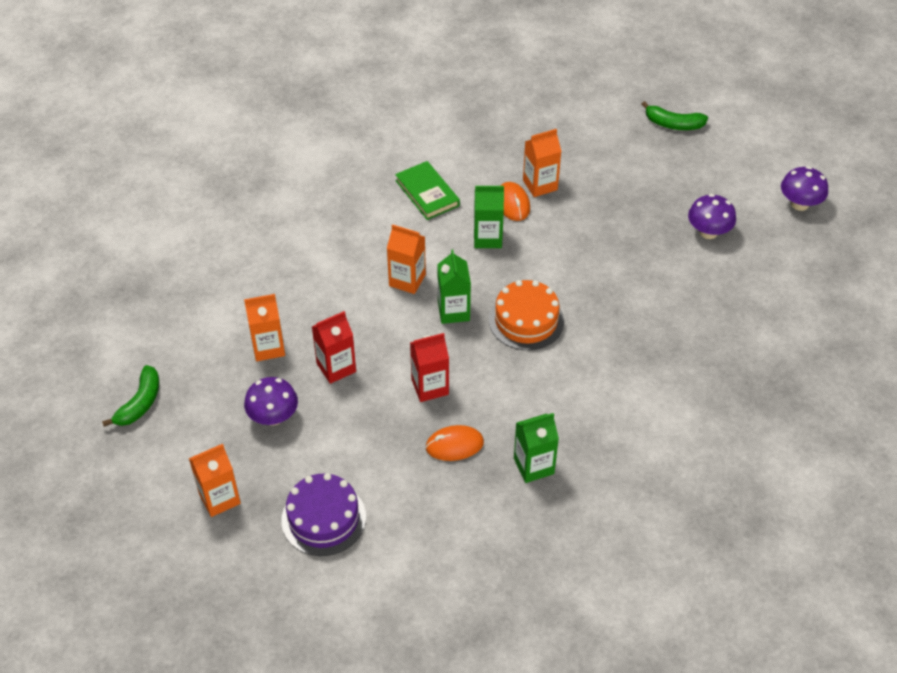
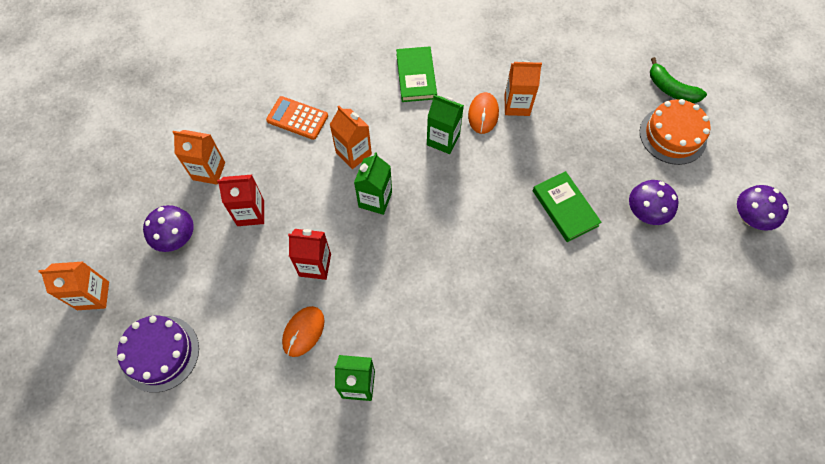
camera: 25 degrees right, 15 degrees up
(140, 403) = (86, 180): green banana -> none
(330, 270) = (297, 118): none -> orange calculator
(454, 445) = (303, 332): orange mouse -> orange mouse turned 75 degrees counterclockwise
(526, 320) = (431, 234): orange cake -> orange cake (673, 135)
(635, 254) = (565, 208): none -> green book

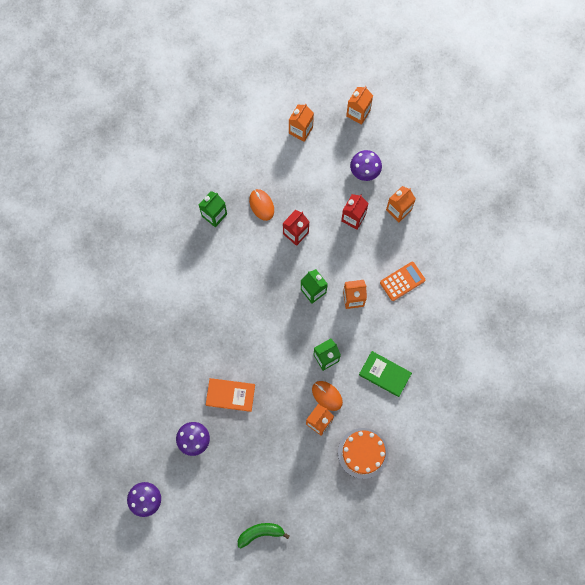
camera: 125 degrees right, 10 degrees up
(160, 353) = (300, 130): purple cake -> orange carton
(565, 208) = (230, 395): green book -> orange book
(673, 135) = (229, 503): orange cake -> orange cake (363, 453)

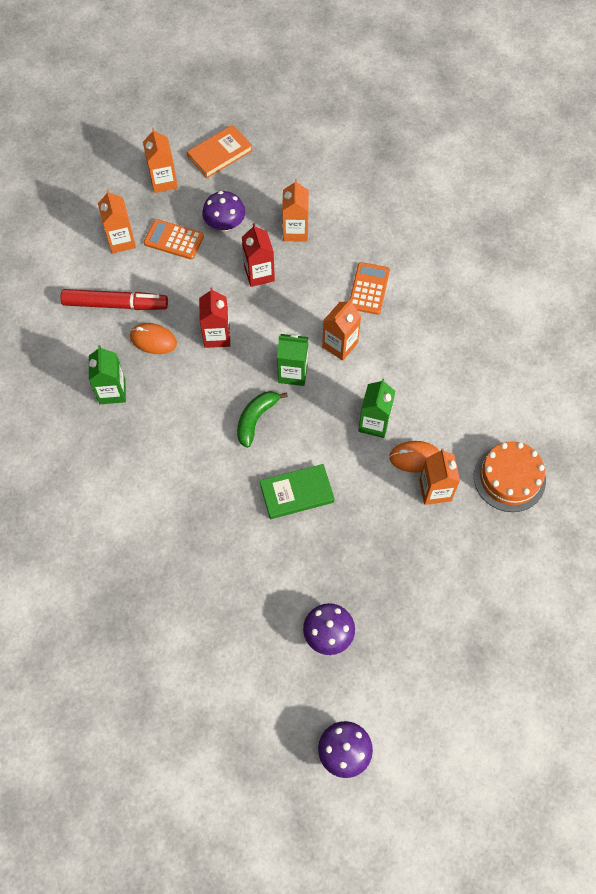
camera: 45 degrees left, 10 degrees down
(230, 395) = (317, 550): orange book -> orange book (220, 154)
(260, 533) = (500, 660): green banana -> green banana (256, 419)
(262, 166) = (115, 304): none -> red marker
(328, 155) = (174, 240): none -> orange calculator
(384, 374) = (446, 385): green book -> green book (296, 493)

